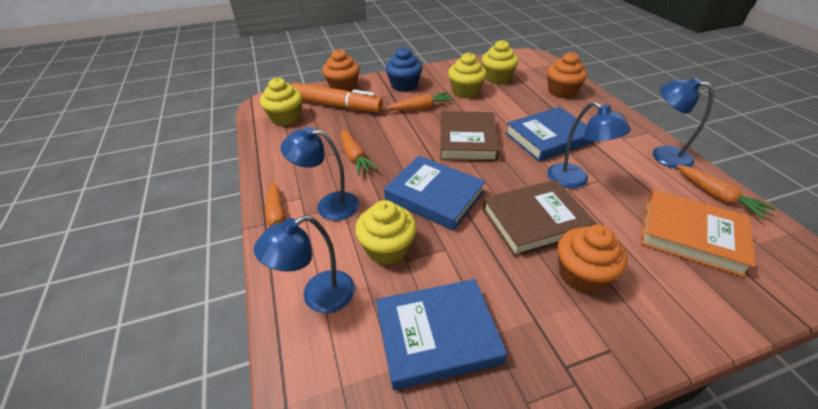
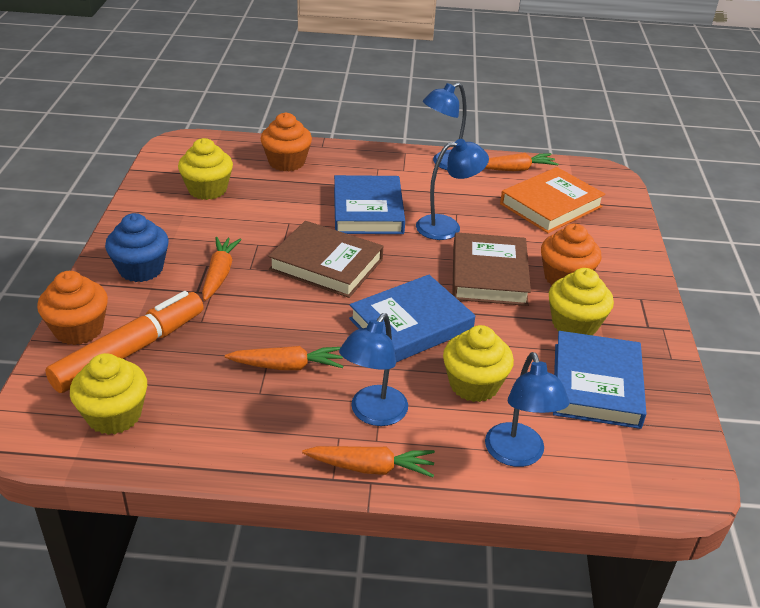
camera: 70 degrees left, 5 degrees down
(465, 91) = (215, 225): yellow cupcake -> yellow cupcake (574, 324)

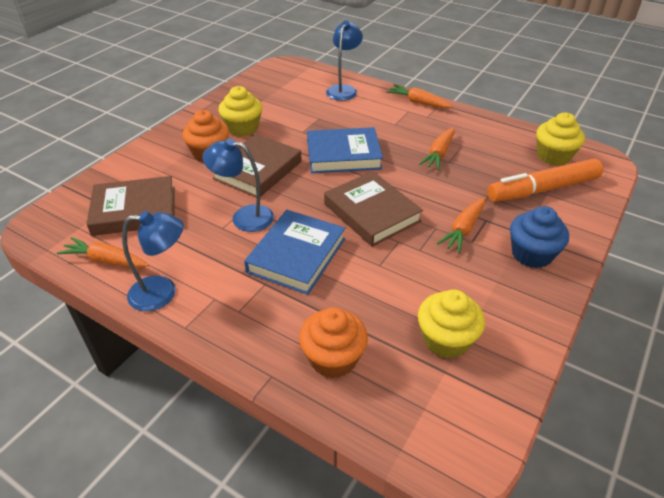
camera: 150 degrees left, 5 degrees up
(78, 329) = (583, 215): orange cupcake -> none
(287, 366) = (439, 153): orange carrot -> orange carrot turned 90 degrees counterclockwise
(373, 414) = (402, 120): blue lamp -> none
(474, 385) = (336, 118): yellow cupcake -> none
(551, 205) = (134, 210): orange book -> brown book
(596, 385) = (271, 101): blue book -> none

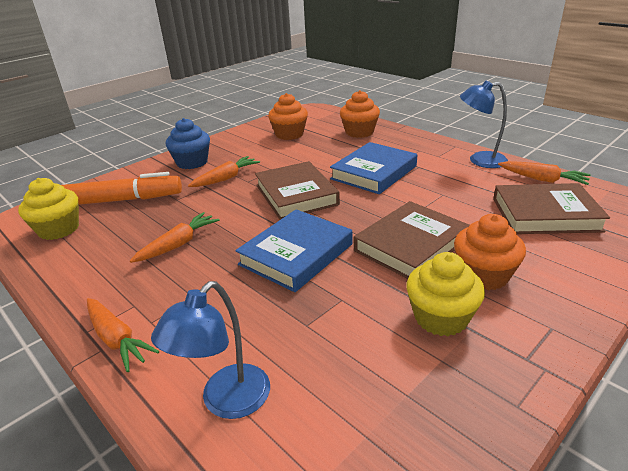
camera: 165 degrees left, 10 degrees down
(244, 217) = (422, 200): blue lamp -> none
(343, 155) = (296, 254): blue book -> blue book turned 60 degrees counterclockwise
(446, 340) = (289, 134): yellow cupcake -> orange cupcake

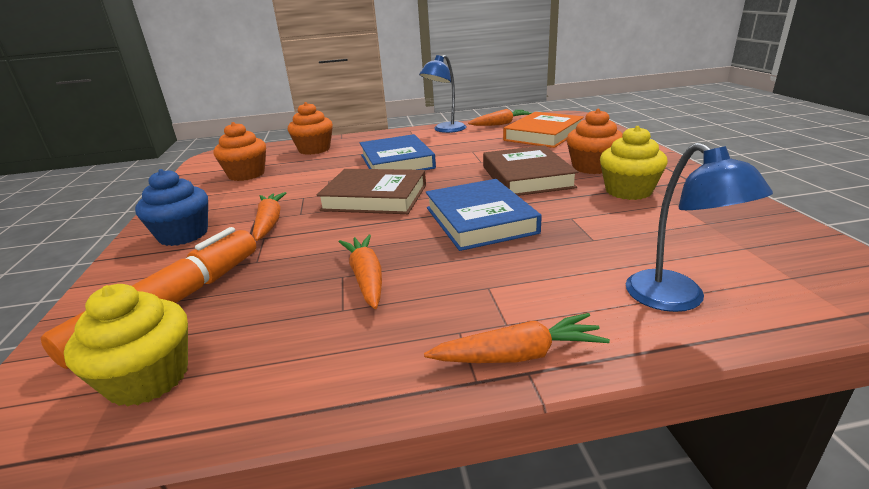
camera: 55 degrees left, 5 degrees down
(545, 214) = (543, 135): brown book -> orange book

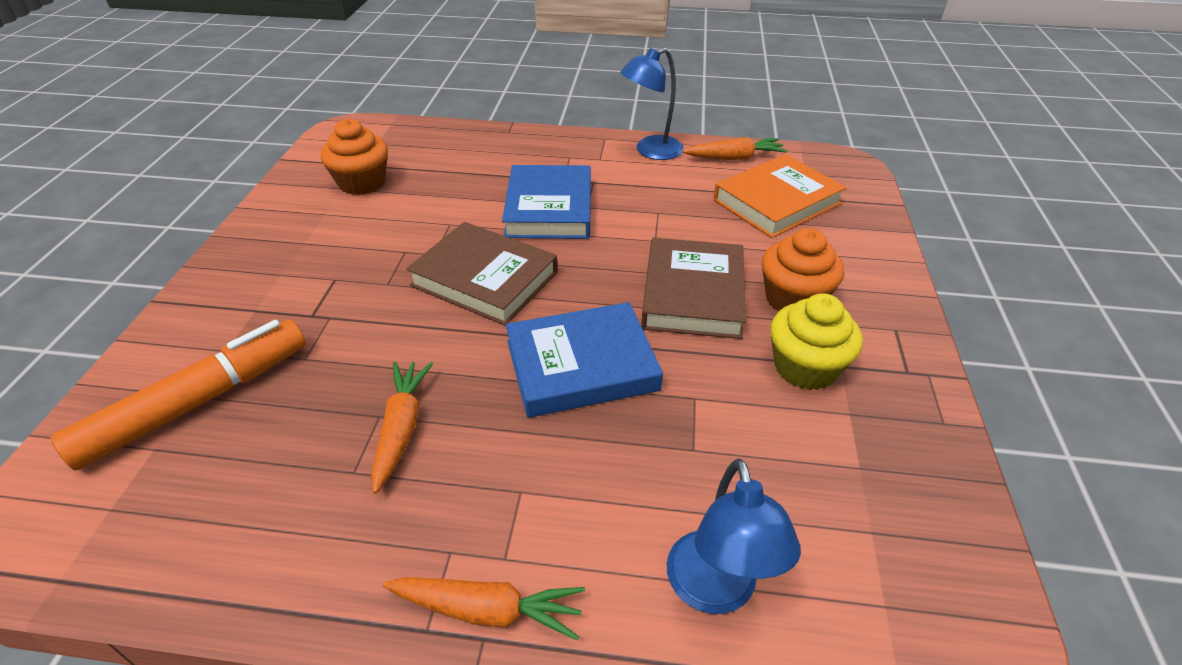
camera: 15 degrees right, 15 degrees up
(149, 378) = (140, 507): yellow cupcake -> none
(183, 235) = (250, 284): blue cupcake -> none
(269, 223) = (346, 291): orange carrot -> none
(314, 149) = (463, 150): orange cupcake -> none
(479, 220) = (581, 365): blue book -> blue book turned 75 degrees clockwise

